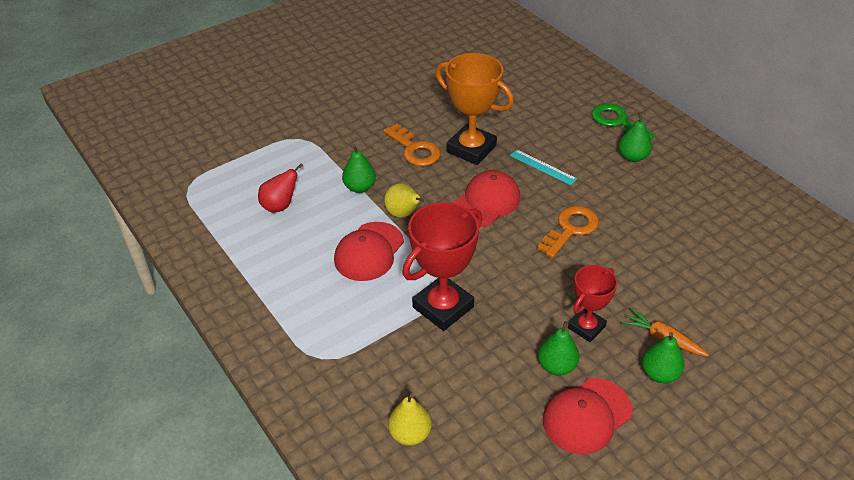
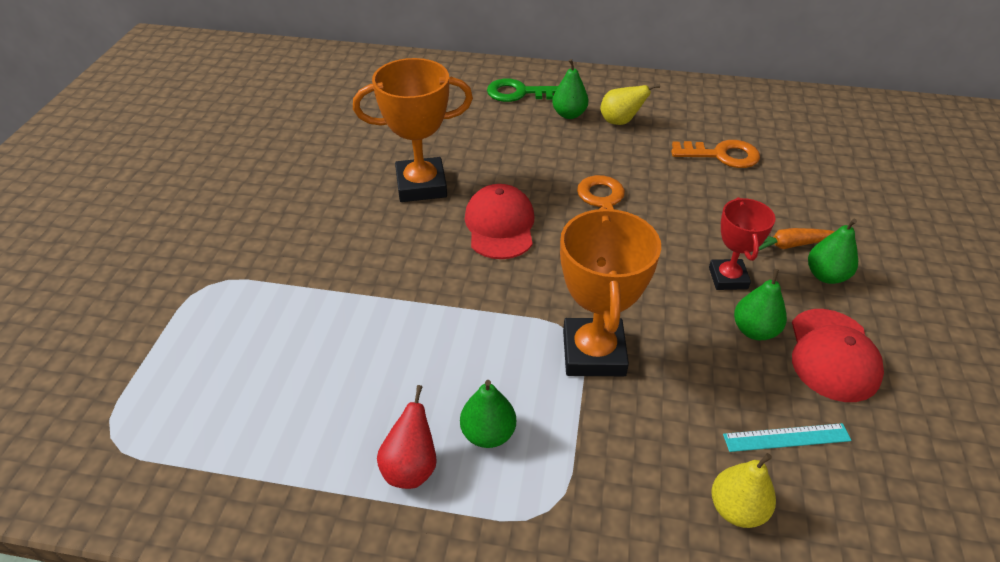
camera: 45 degrees left, 0 degrees up
(280, 206) = (277, 375): red pear -> red pear (411, 467)
(359, 187) = (351, 292): green pear -> green pear (488, 433)
(369, 251) = (448, 352): red cap -> none
(403, 214) = (434, 289): yellow pear -> yellow pear (620, 122)
(415, 149) = (363, 218): orange key -> orange key (721, 155)
(443, 307) = (593, 353): red trophy -> orange trophy
(543, 167) = (508, 164): turquoise ruler -> turquoise ruler (786, 437)

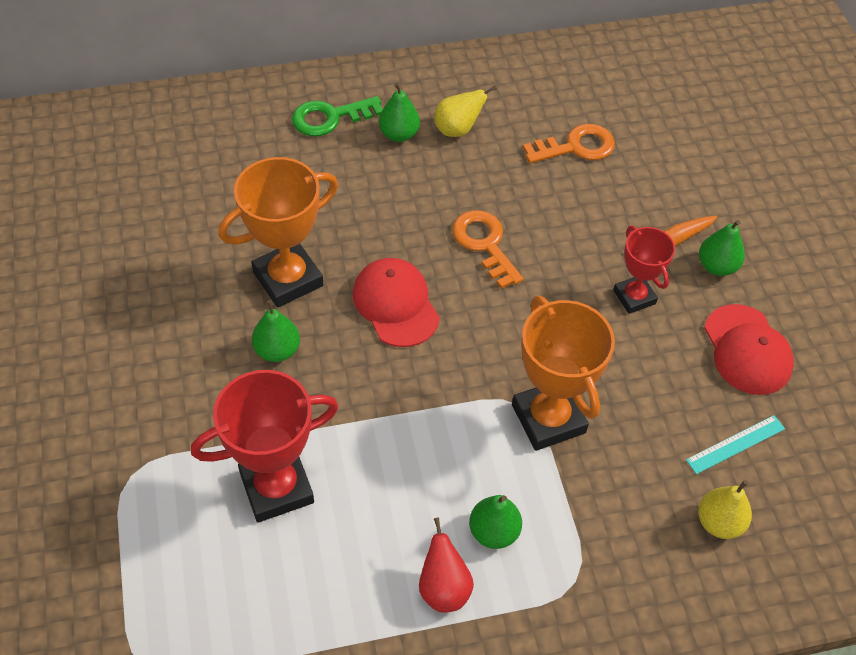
camera: 25 degrees left, 10 degrees up
(314, 331) = (276, 488): none -> red trophy
(754, 330) = (676, 347): green pear -> green pear (277, 350)

